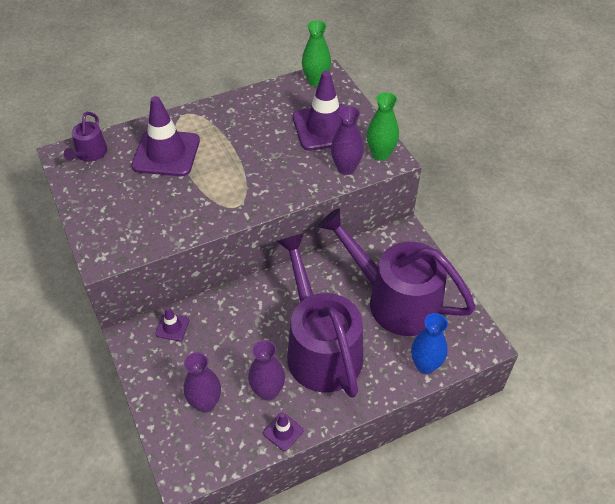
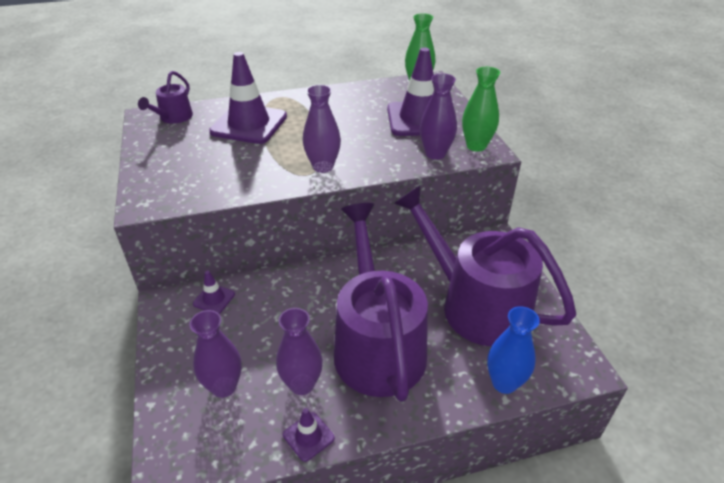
camera: 10 degrees right, 10 degrees down
(249, 196) = (323, 166): none -> purple vase

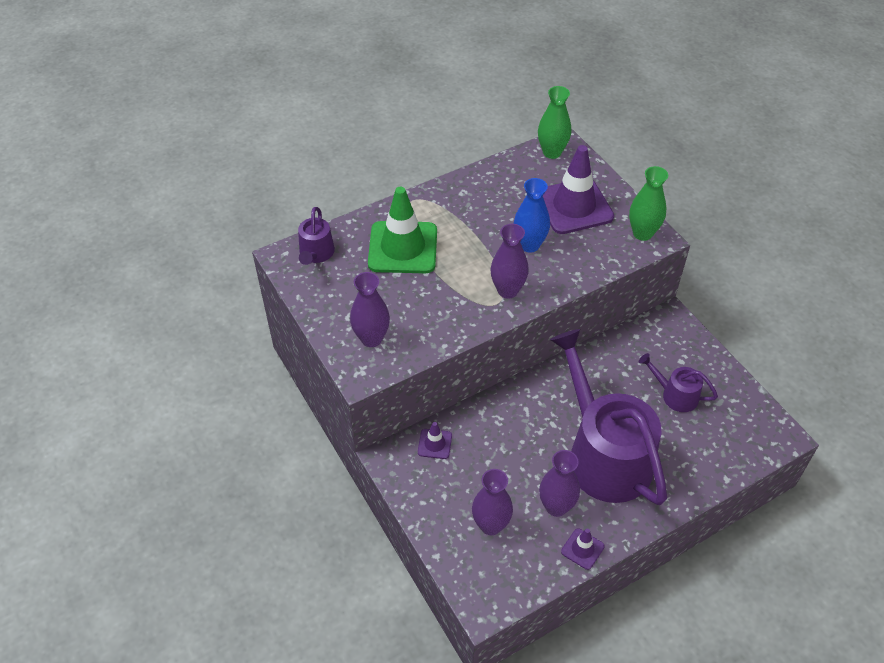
camera: 15 degrees left, 10 degrees up
(249, 124) = (403, 248): purple traffic cone -> green traffic cone
(435, 154) = (608, 252): purple vase -> purple vase (371, 338)
(476, 305) = (675, 395): purple watering can -> purple watering can, size x0.44
(504, 383) = (721, 464): blue vase -> blue vase (529, 245)

